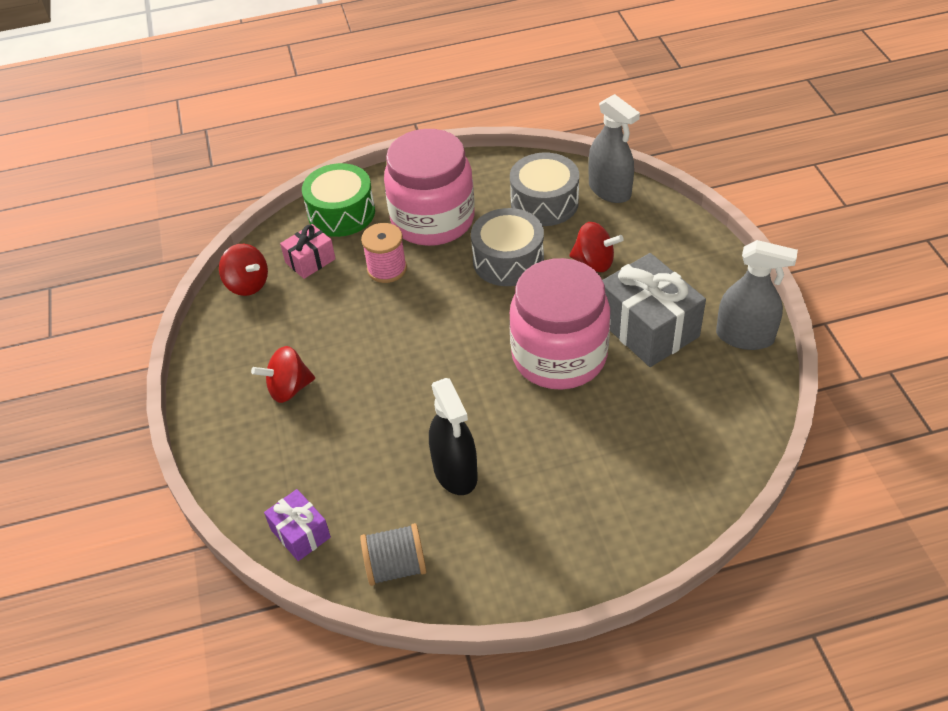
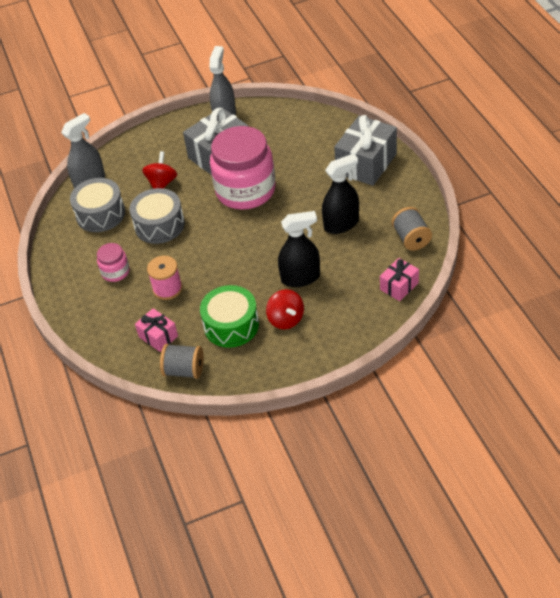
camera: 95 degrees left, 0 degrees up
(247, 284) = (184, 370): red spinning top -> grey spool
(300, 533) = (399, 286): purple gift -> pink gift
(341, 213) = (104, 329): green drum -> green drum (231, 325)
(359, 411) = (300, 278): none -> black spray bottle
(433, 220) = (115, 272): pink jar -> pink jar, size x0.45
(595, 524) = (366, 163): none -> grey gift

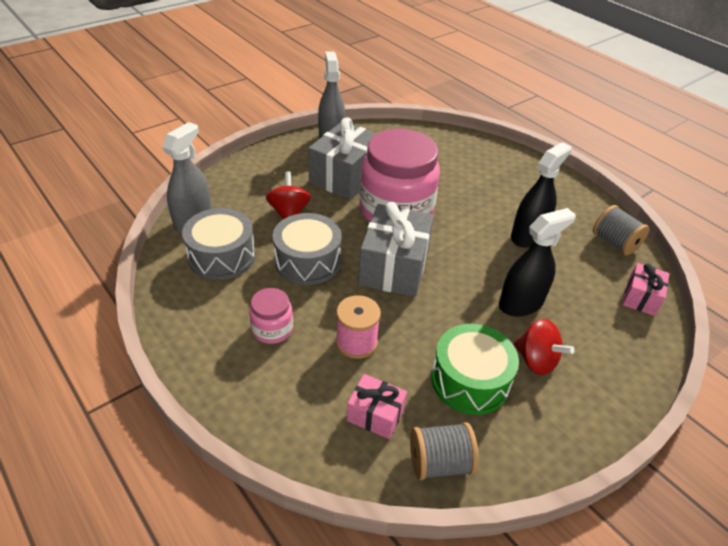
camera: 25 degrees left, 5 degrees down
(366, 163) = (513, 172): grey gift -> grey gift (394, 267)

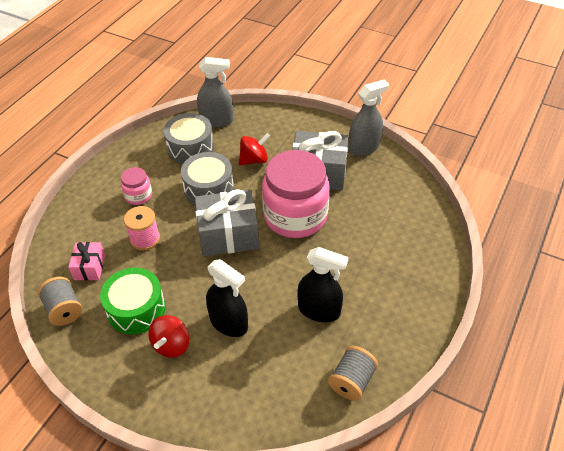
camera: 70 degrees right, 5 degrees up
(641, 298) = (282, 412): pink gift -> none

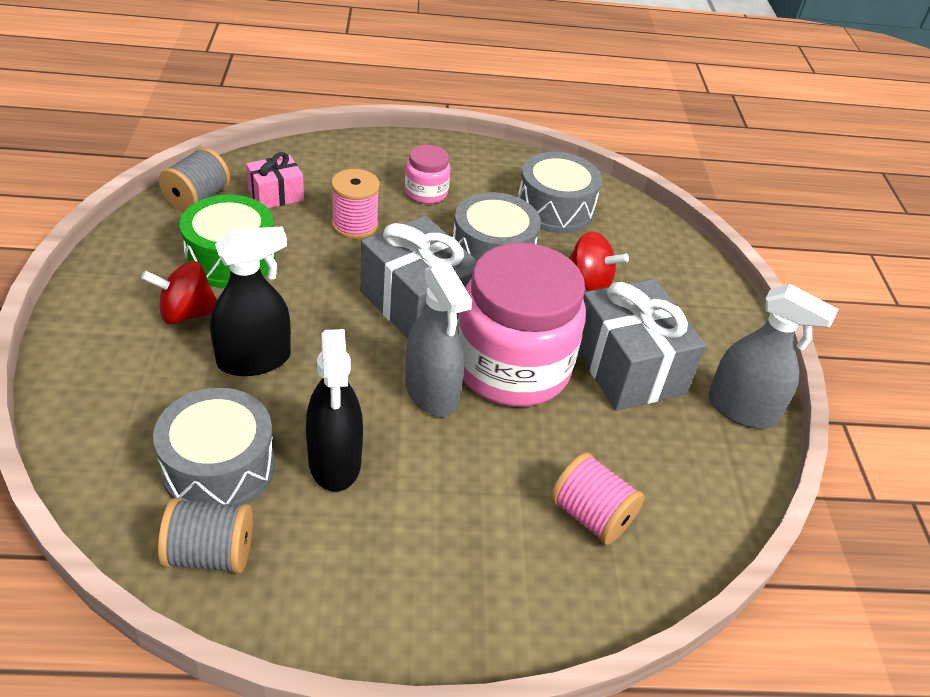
camera: 55 degrees right, 5 degrees down
(217, 121) = (631, 216): grey spray bottle -> grey spray bottle (431, 393)
(229, 323) = (254, 360): black spray bottle -> black spray bottle turned 120 degrees counterclockwise
(298, 362) = (219, 467): none -> grey drum
(396, 227) = (590, 516): none -> pink spool

